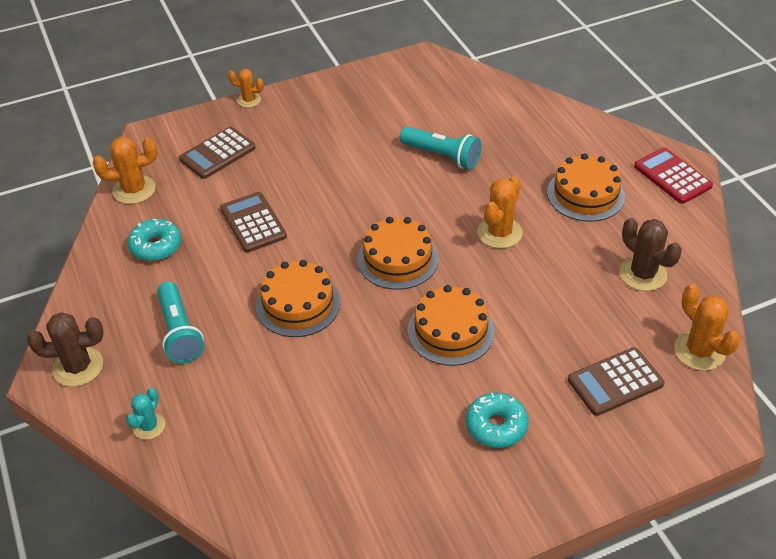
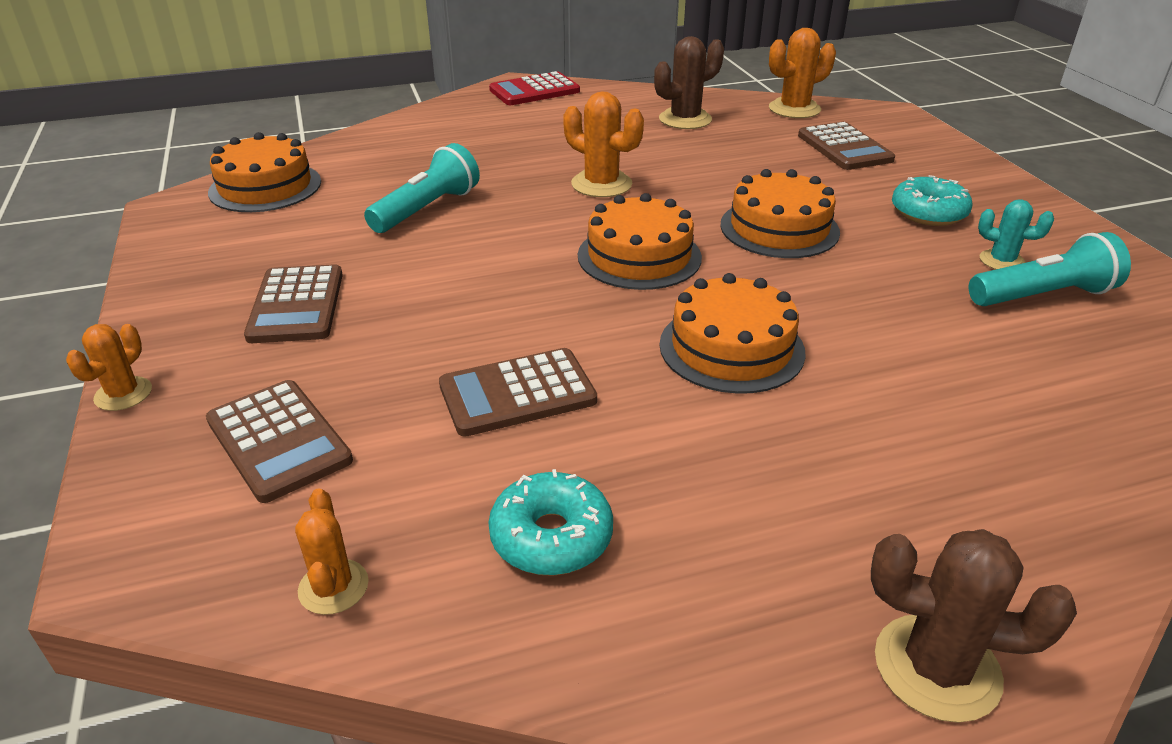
camera: 85 degrees left, 10 degrees down
(78, 367) = (937, 668): brown cactus -> brown cactus turned 75 degrees counterclockwise
(134, 190) = (333, 587): orange cactus -> orange cactus, size x0.62
(149, 426) = (1056, 531): turquoise cactus -> turquoise cactus (1002, 261)
(180, 332) = (809, 492): turquoise flashlight -> turquoise flashlight (1043, 296)
(325, 131) = (296, 305): none -> brown calculator
(585, 194) = (547, 132): orange cake -> orange cake (265, 187)

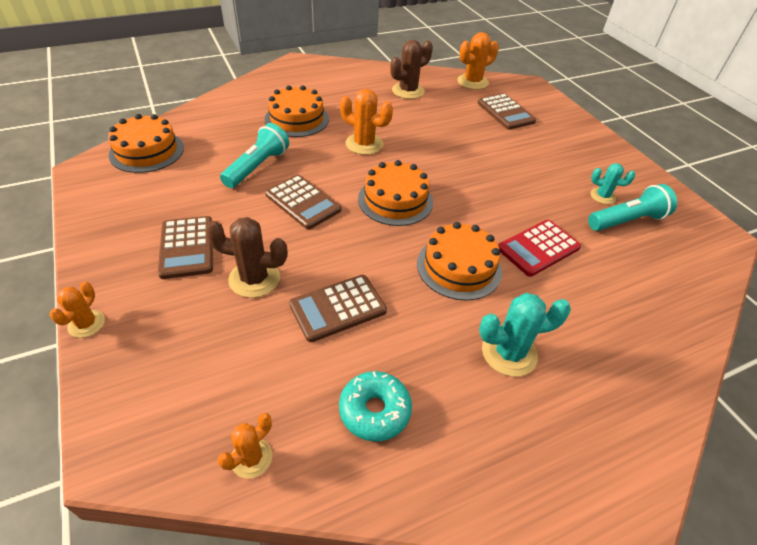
camera: 10 degrees left, 10 degrees up
(278, 440) = (196, 353): brown calculator -> brown calculator (303, 202)
(333, 587) = (251, 458): orange cactus -> orange cactus turned 60 degrees clockwise
(534, 91) = (310, 68): red calculator -> red calculator (538, 248)
(779, 228) = (475, 176): orange cake -> orange cake (297, 119)
(801, 470) = (509, 353): none -> turquoise cactus
(928, 213) = (558, 161): turquoise donut -> none
(937, 668) = (595, 479): brown cactus -> brown cactus (254, 279)

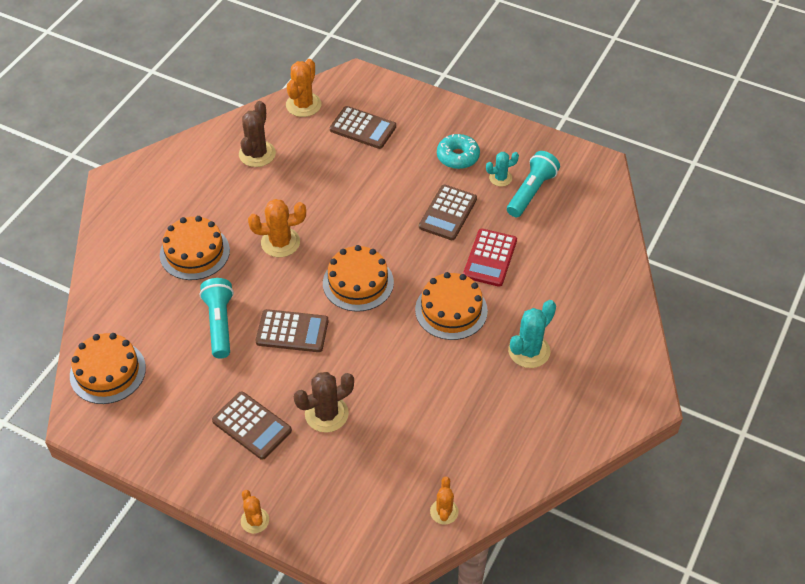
camera: 35 degrees left, 5 degrees up
(338, 308) = (402, 395): brown calculator -> brown calculator (448, 213)
(374, 411) = (484, 440): turquoise donut -> turquoise donut (458, 156)

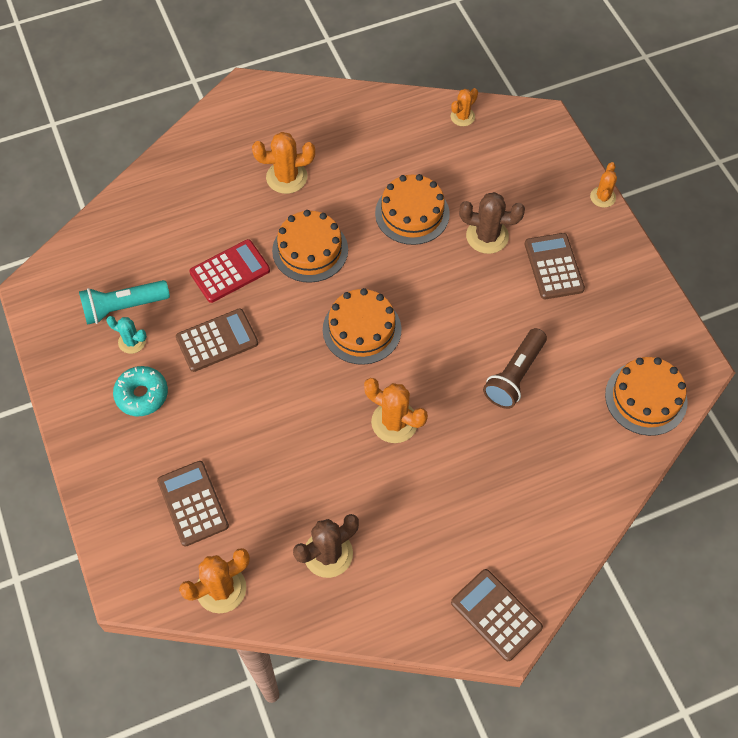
camera: 140 degrees left, 10 degrees up
(194, 252) = (483, 471): orange cake -> orange cake (412, 213)
(220, 323) = (514, 376): turquoise flashlight -> brown flashlight
(292, 331) = (457, 324): brown calculator -> brown calculator (496, 615)
(529, 351) = (286, 177): turquoise cactus -> orange cactus

